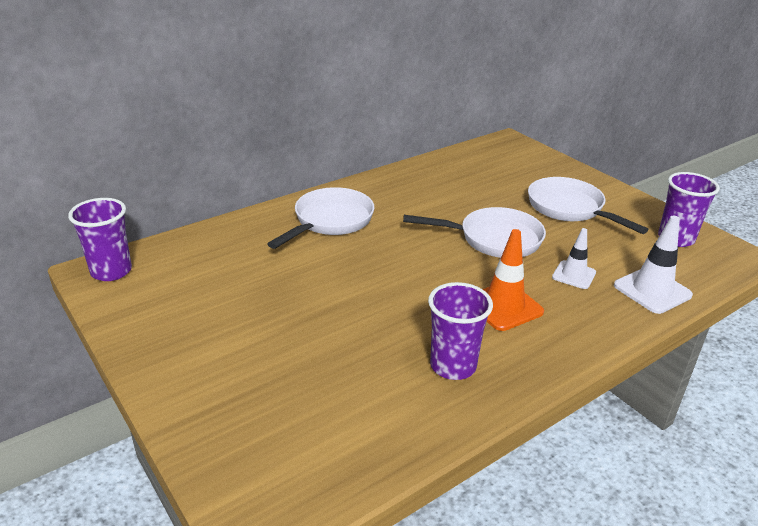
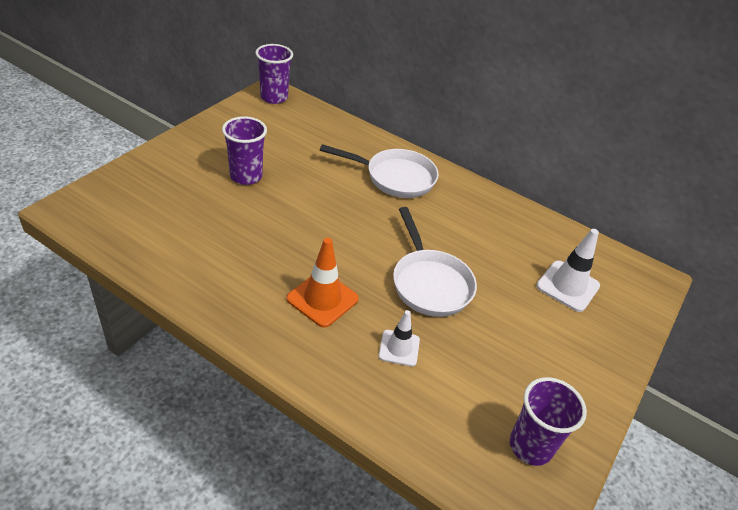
camera: 65 degrees right, 10 degrees up
(453, 366) = (230, 275): purple cup -> purple cup (246, 176)
(569, 209) = (531, 340): white pan -> none
(652, 290) = (404, 417): white traffic cone -> white traffic cone (568, 286)

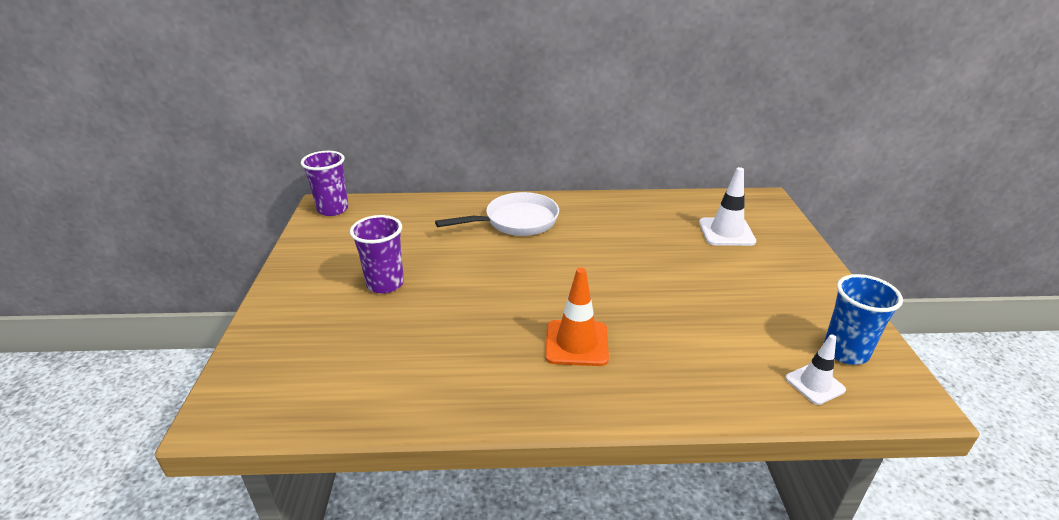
camera: 30 degrees left, 10 degrees down
(399, 348) = (679, 343): white traffic cone -> white traffic cone (815, 384)
(429, 283) = (639, 282): white pan -> none
(530, 446) = (845, 351): purple cup -> blue cup

